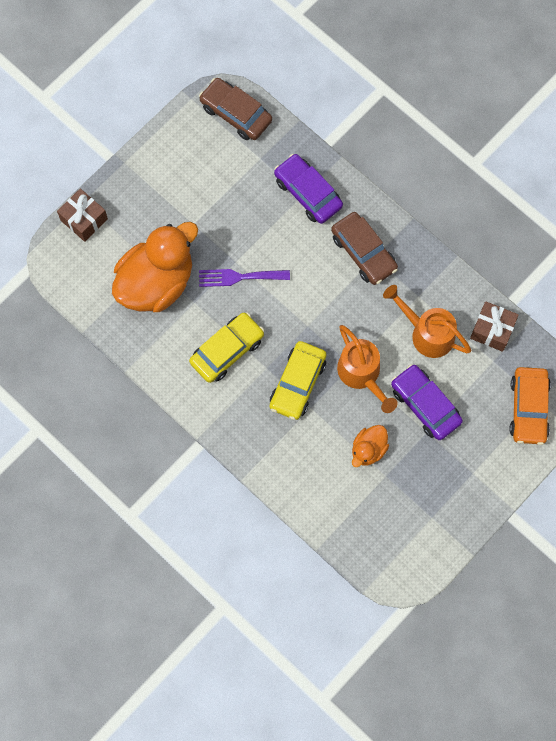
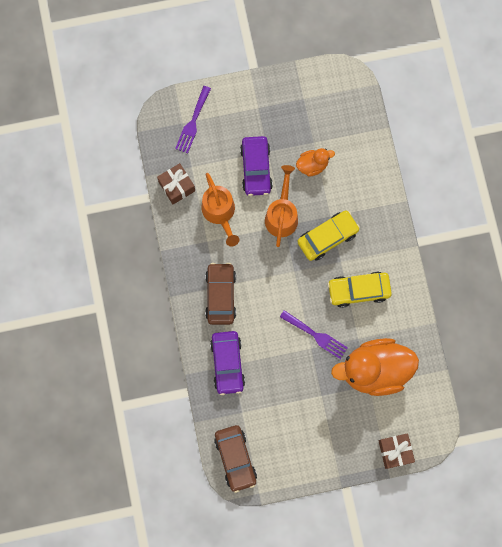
camera: 145 degrees left, 5 degrees up
(528, 408) = (193, 122): orange car -> purple fork

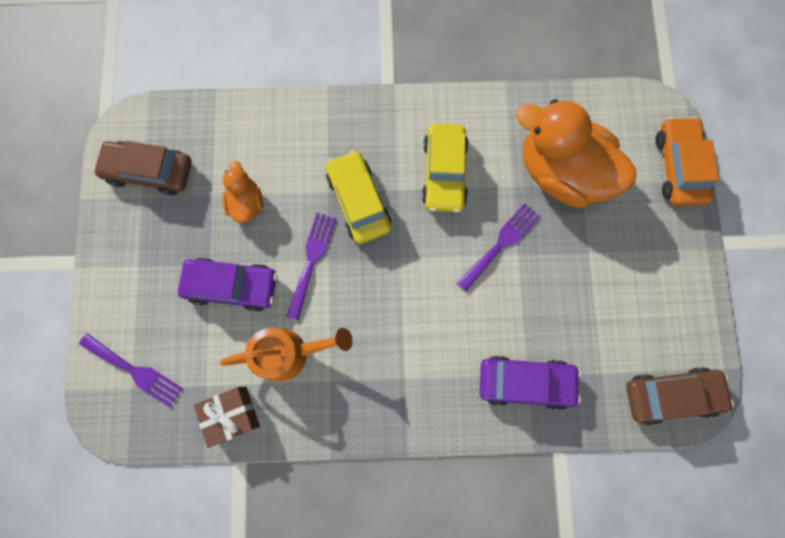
camera: 80 degrees left, 0 degrees up
(220, 295) = (418, 374): brown car -> brown car (149, 171)
(282, 215) = (311, 260): orange watering can -> purple fork
(374, 370) = (561, 172): orange duck -> orange duck turned 120 degrees clockwise
(395, 451) = (678, 166): brown gift -> orange car

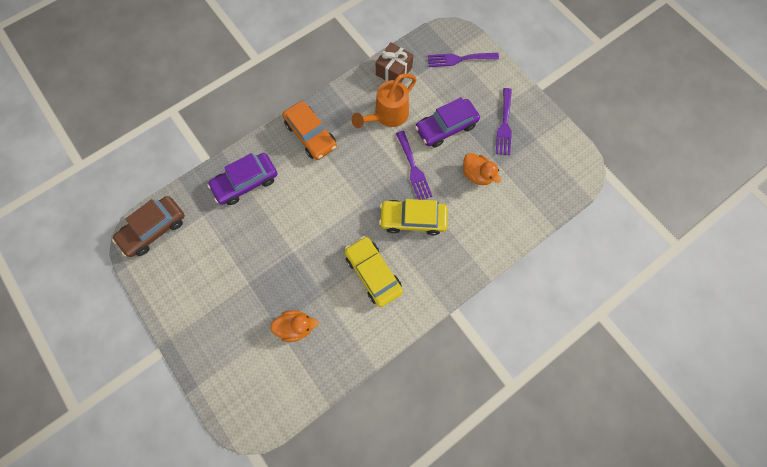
camera: 145 degrees right, 5 degrees down
(149, 171) = (546, 155): brown car -> none
(358, 201) = (413, 219): yellow car -> yellow car turned 150 degrees clockwise
(500, 244) = (308, 251): purple fork -> purple fork (504, 125)
(561, 172) = (296, 326): orange duck -> orange duck, size x0.47
(678, 166) = (216, 387): orange car -> orange car (311, 135)

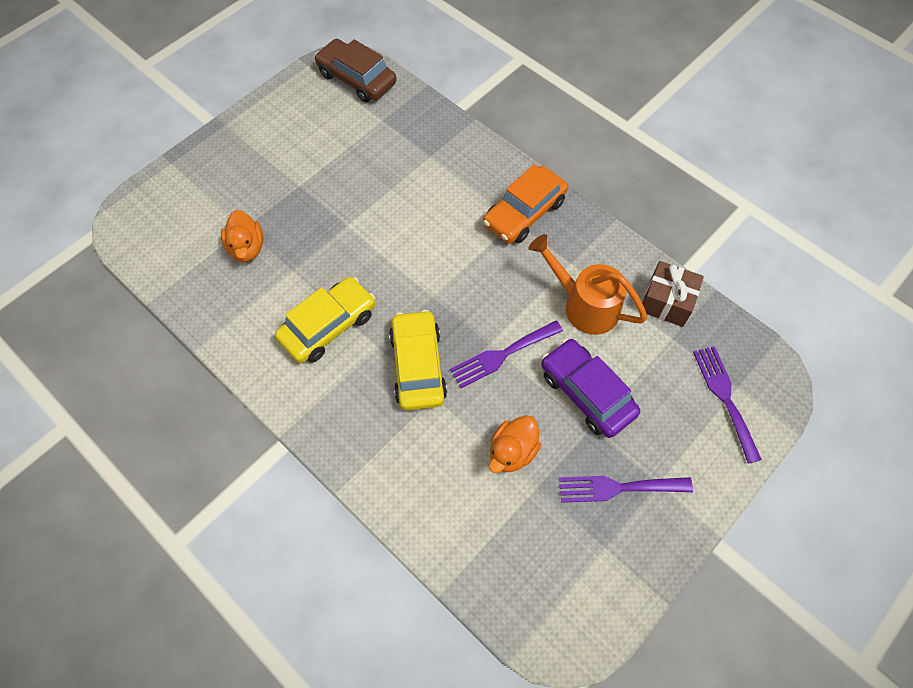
camera: 80 degrees right, 10 degrees down
(246, 182) = (436, 154): purple car -> none

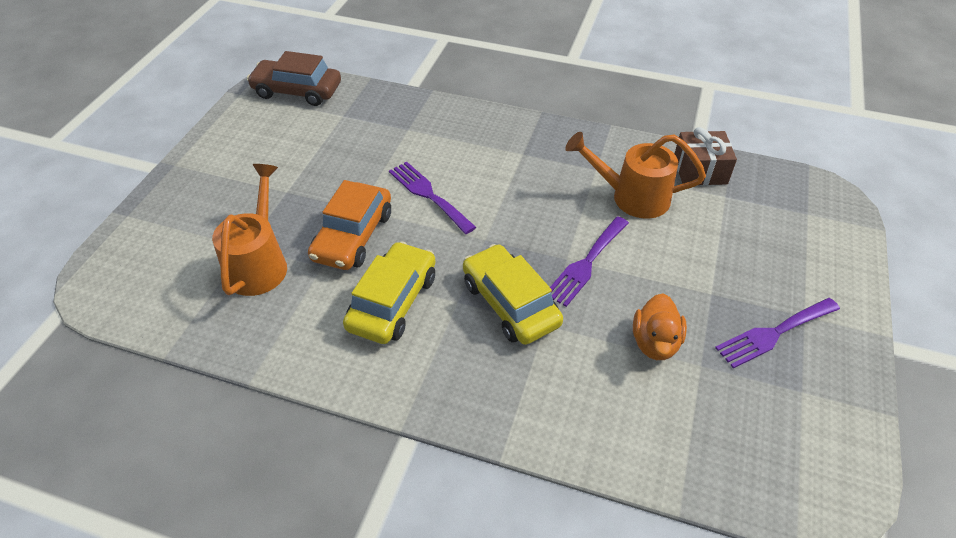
camera: 25 degrees left, 15 degrees down
(247, 248) = (259, 263): orange duck -> orange watering can
(524, 212) = (527, 145): orange car -> orange car (353, 236)
(586, 393) = (686, 265): purple car -> none
(725, 397) = (804, 225): purple fork -> purple fork (428, 195)

